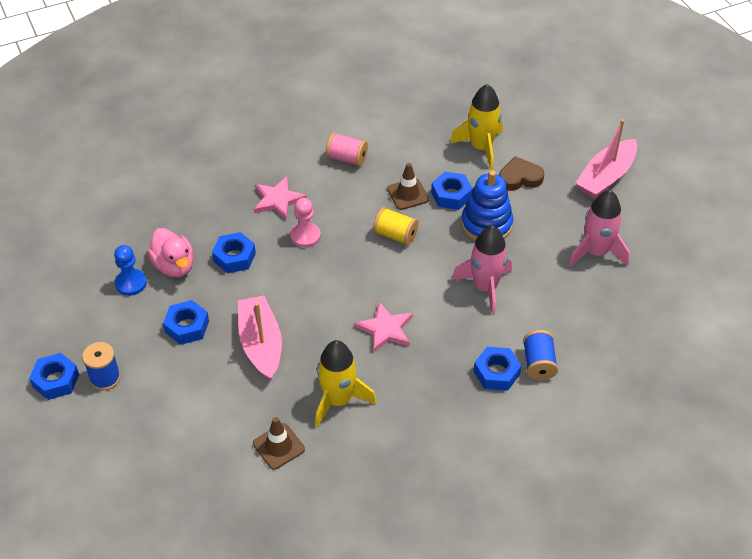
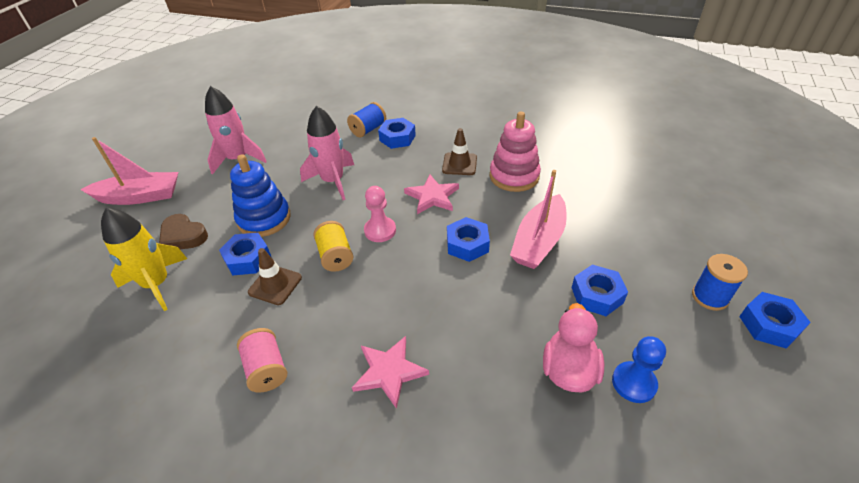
camera: 135 degrees left, 5 degrees down
(234, 257) = (495, 335): blue nut -> blue nut (467, 244)
(278, 446) = (581, 174): brown traffic cone -> brown traffic cone (459, 164)
(305, 236) = (407, 309): pink pawn -> pink pawn (380, 230)
(338, 400) = (514, 176): yellow rocket -> pink stacking toy

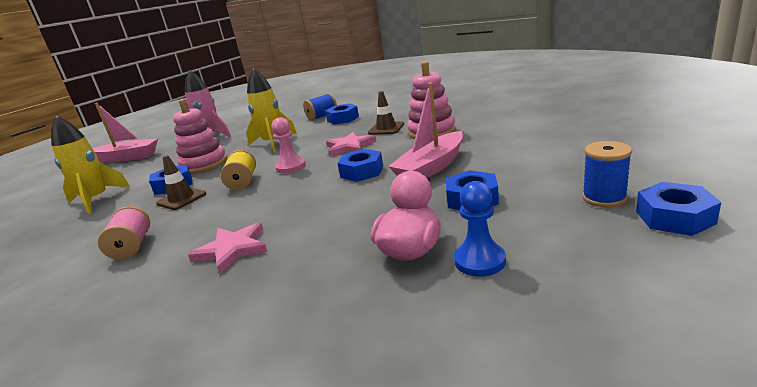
camera: 15 degrees right, 20 degrees down
(183, 236) = (138, 175): brown heart -> none
(264, 219) = (204, 164): blue stacking toy -> pink stacking toy
(333, 181) = (273, 143): pink rocket -> yellow rocket

